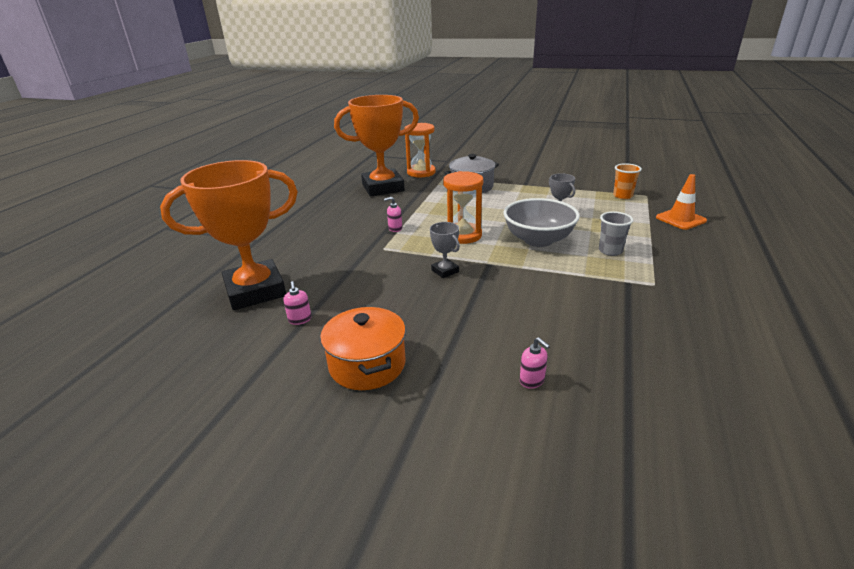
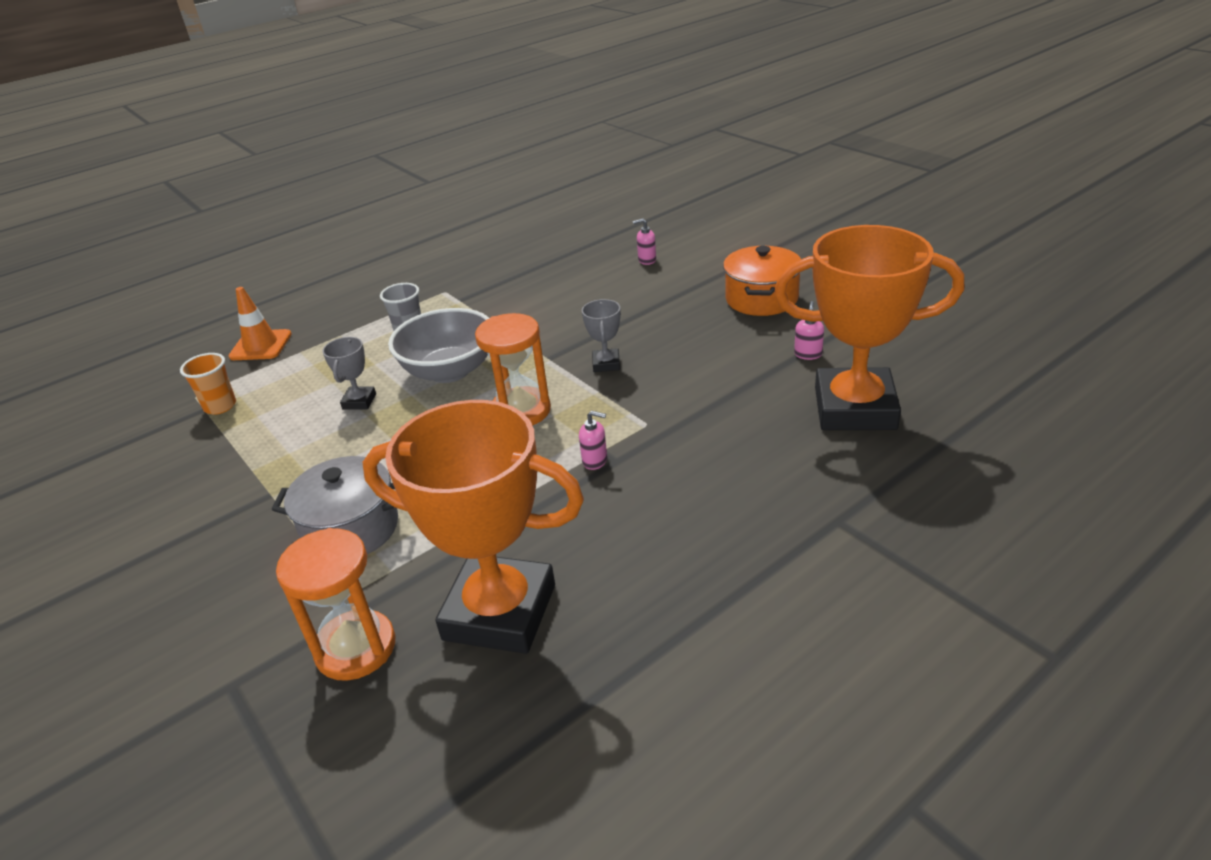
camera: 145 degrees left, 5 degrees up
(532, 381) = (646, 260): pink soap dispenser -> pink soap dispenser turned 90 degrees counterclockwise

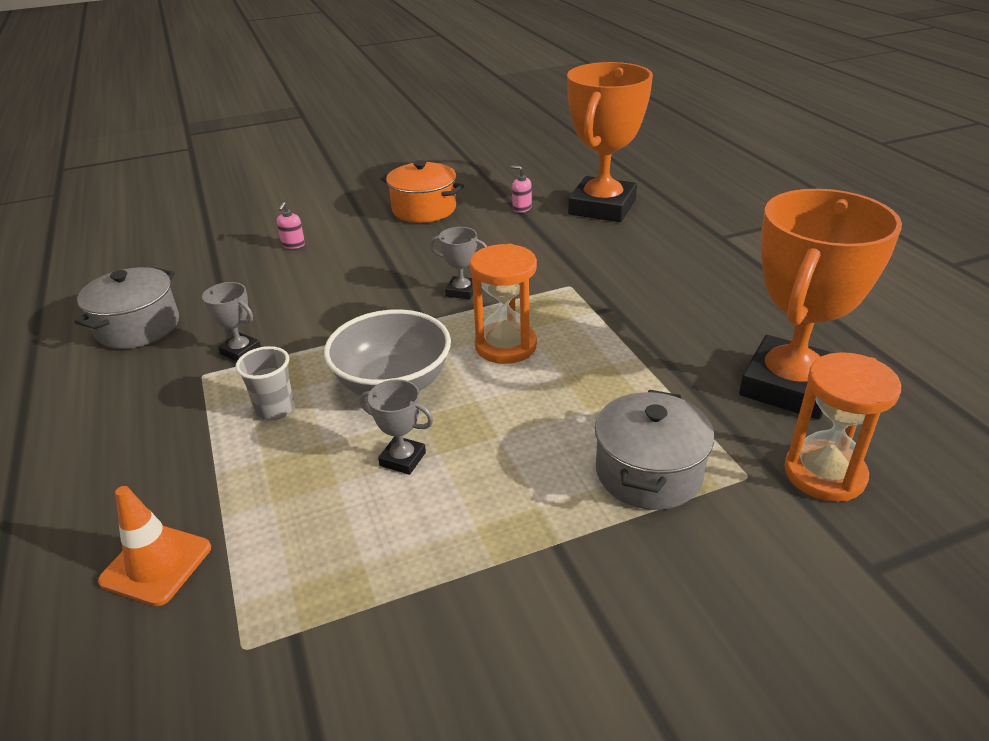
camera: 75 degrees left, 0 degrees up
(220, 406) = (302, 610): orange cup -> none
(477, 295) = (241, 351): none -> grey trophy
(496, 248) = (138, 327): none -> grey pot
(595, 461) = (608, 316): pink soap dispenser -> none

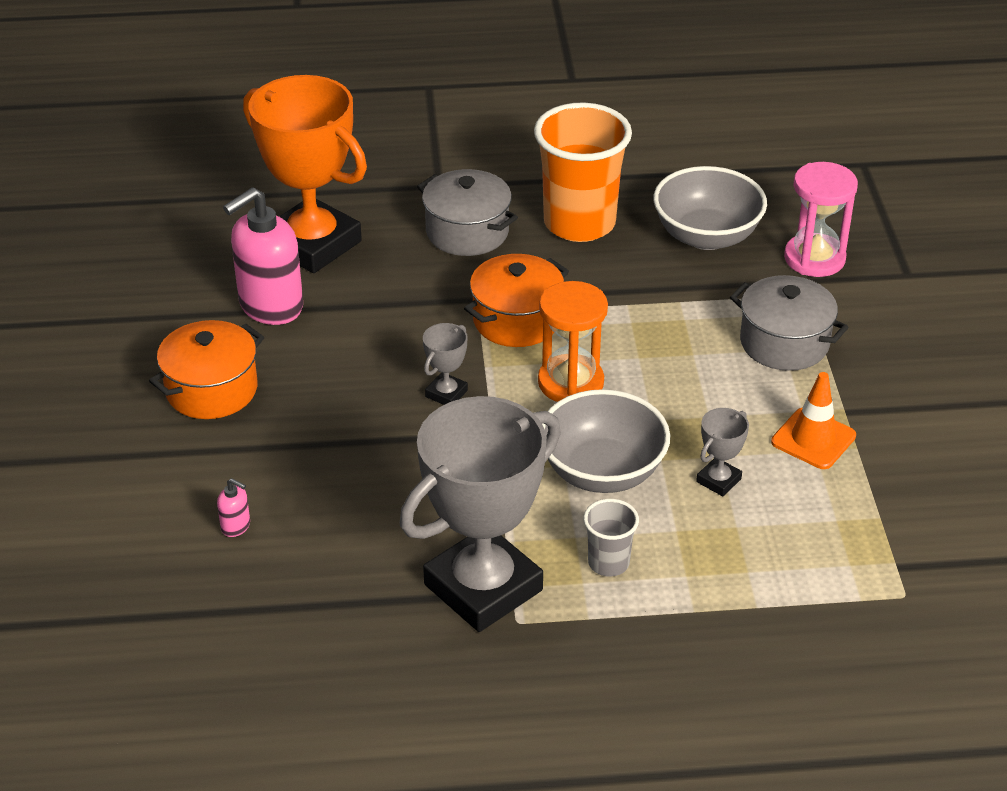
camera: 75 degrees left, 5 degrees up
(138, 327) = (377, 686): grey pot -> grey pot (467, 232)
(156, 564) = (803, 651): orange traffic cone -> orange traffic cone (813, 439)
(241, 351) = (483, 587): grey trophy -> grey trophy, size x2.46
(521, 208) = (270, 306): pink soap dispenser -> pink soap dispenser, size x2.45
(573, 304) = (516, 320): none -> orange pot
(735, 309) = (579, 223): none -> orange cup
(788, 386) = (706, 236): orange trophy -> grey bowl
(824, 474) = (814, 258): orange hourglass -> pink hourglass

